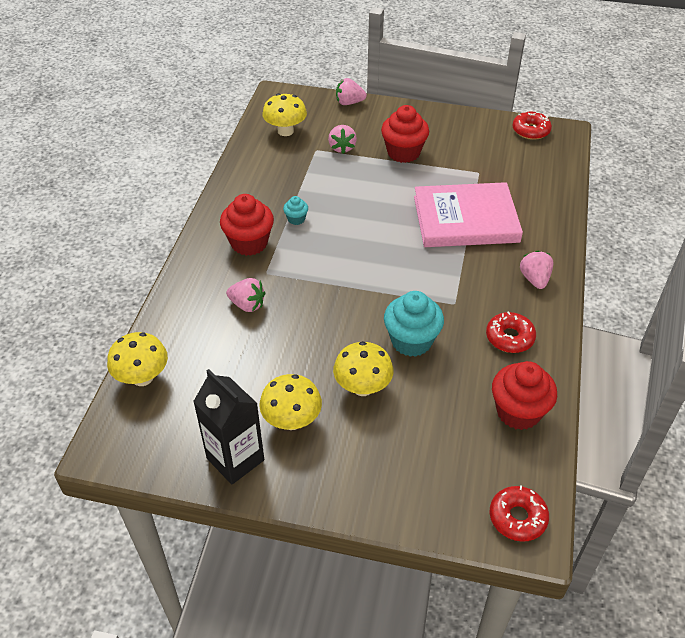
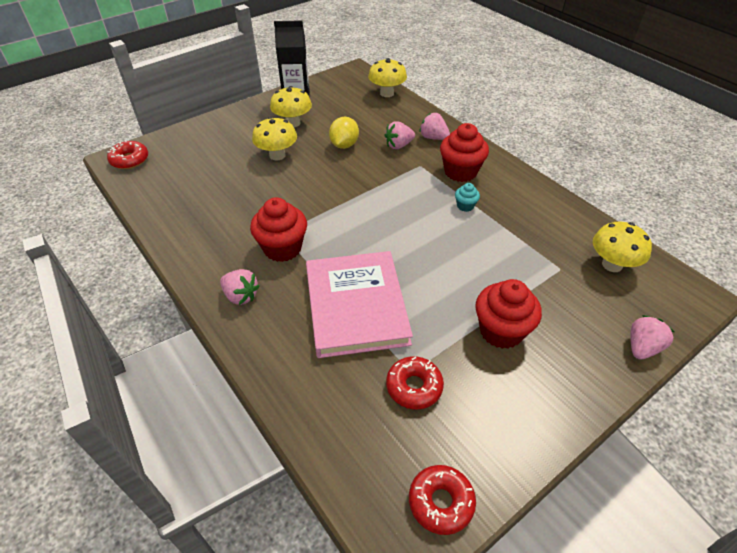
camera: 130 degrees right, 0 degrees up
(288, 346) = (344, 145): none -> yellow lemon
(342, 148) = (549, 288): pink strawberry -> pink strawberry (433, 137)
(411, 341) = (280, 193): turquoise cupcake -> none
(465, 219) = (356, 306): pink book -> pink book turned 45 degrees counterclockwise
(509, 337) = (218, 238): red donut -> red donut (414, 387)
(518, 412) = (171, 202): red cupcake -> red cupcake (282, 248)

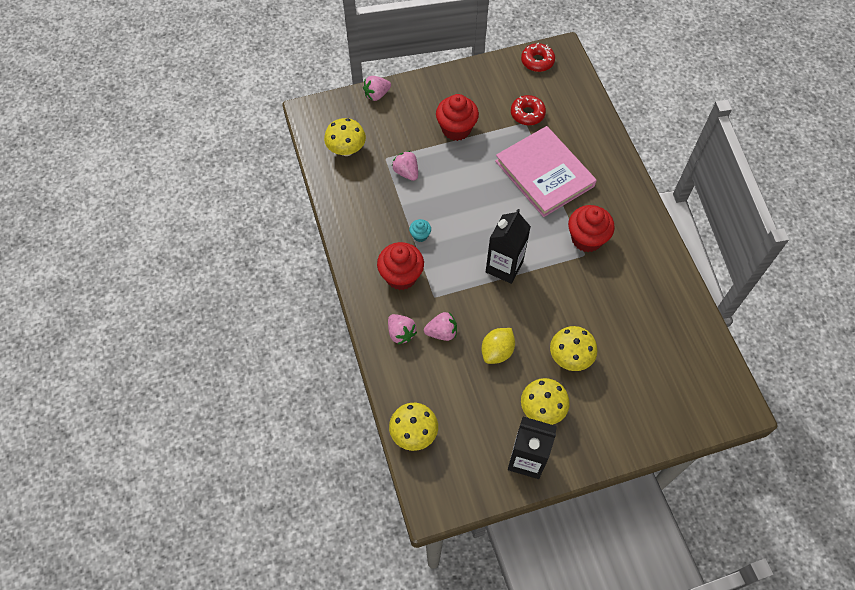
camera: 160 degrees left, 15 degrees up
(130, 160) = (725, 400): red donut -> none
(241, 296) = (625, 206): pink strawberry -> pink strawberry (406, 172)
(356, 306) = (544, 173): pink book -> pink book turned 45 degrees counterclockwise
(364, 202) = (504, 267): none -> black carton

